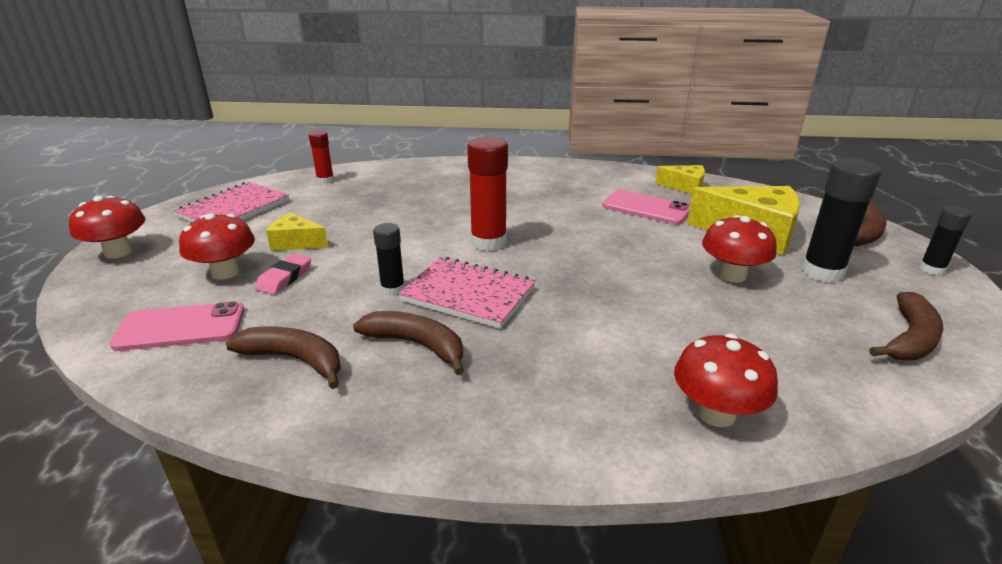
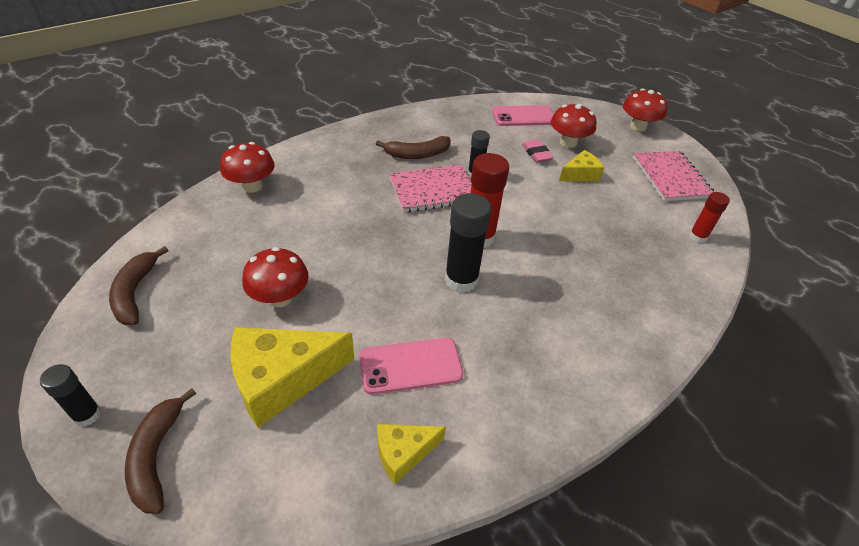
camera: 135 degrees right, 15 degrees up
(181, 327) = (523, 116): pink phone -> pink phone turned 45 degrees clockwise
(294, 360) = (455, 127): brown banana -> none
(822, 272) = (203, 345): black glue stick -> black glue stick (461, 280)

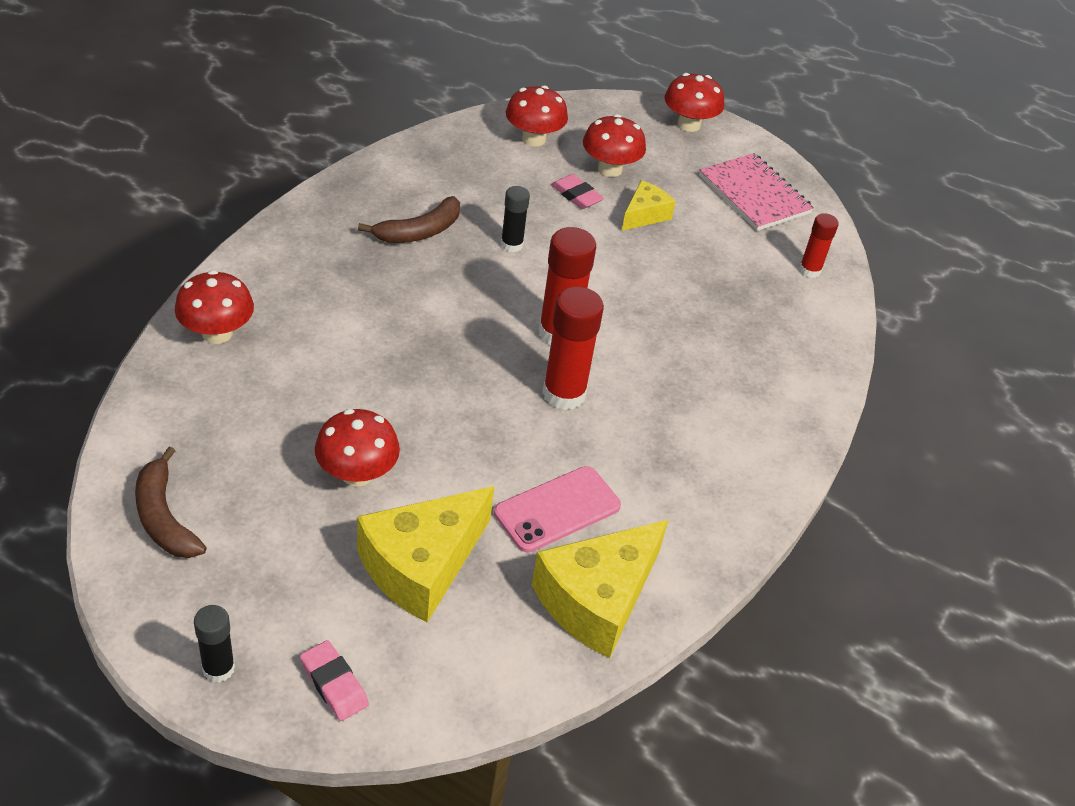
camera: 25 degrees left, 0 degrees up
(157, 457) = (334, 684): brown banana -> pink eraser
(403, 453) = (597, 600): yellow cheese -> yellow cheese, size x1.84
(433, 190) = (469, 281): pink notebook -> none
(461, 280) = (564, 394): black glue stick -> red glue stick
(523, 116) = (533, 139): pink phone -> red mushroom

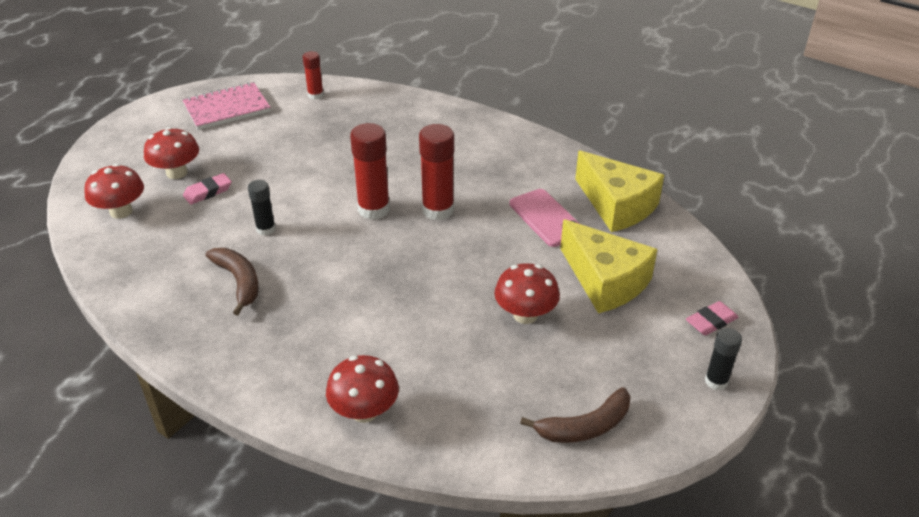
camera: 80 degrees left, 5 degrees down
(644, 215) = (240, 160): yellow cheese -> none
(689, 124) = (128, 129): red mushroom -> none

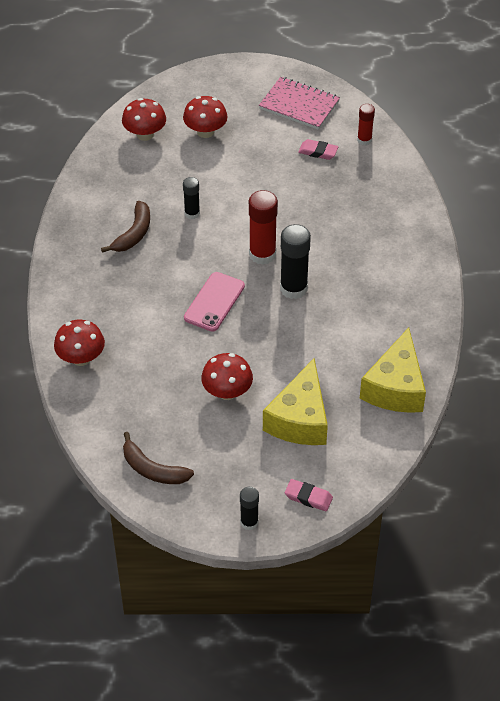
camera: 55 degrees right, 10 degrees up
(208, 192) = (201, 160): pink eraser -> pink eraser (318, 152)
(438, 210) = (293, 288): red glue stick -> black glue stick
(546, 218) = (341, 353): pink phone -> pink phone (214, 302)

